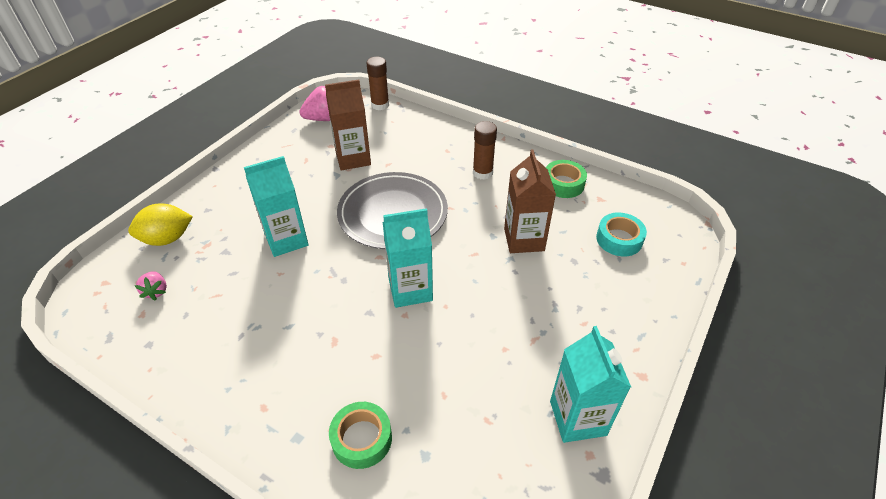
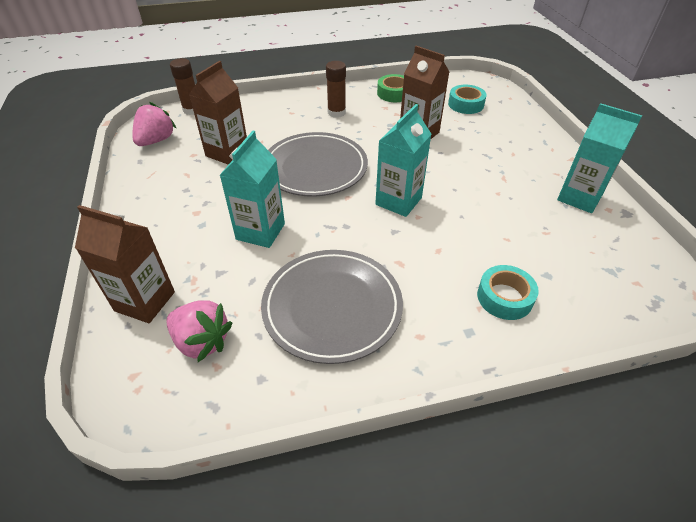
camera: 45 degrees left, 0 degrees up
(156, 291) = (202, 341): pink strawberry -> pink strawberry, size x1.73
(167, 239) = (145, 301): yellow lemon -> brown carton
(246, 334) = (332, 307): none -> grey plate
(362, 439) = (504, 297): green tape -> turquoise tape

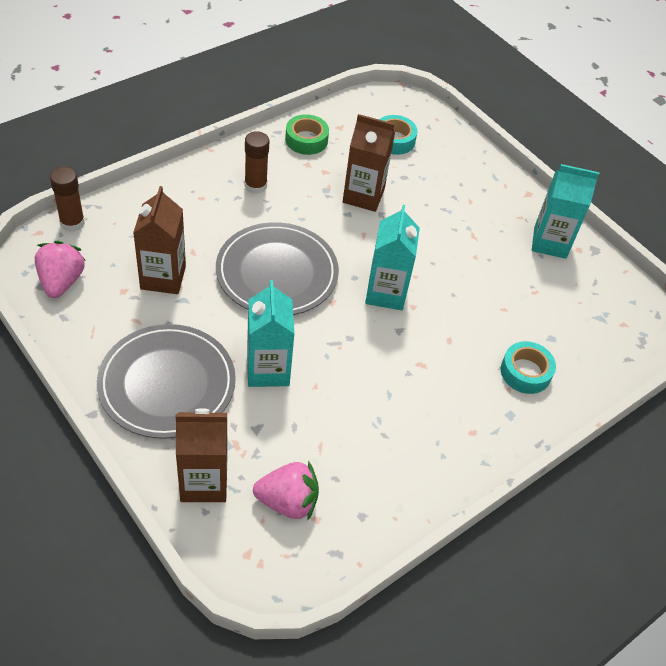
camera: 30 degrees left, 5 degrees up
(332, 307) = (385, 429): grey plate -> grey plate (167, 384)

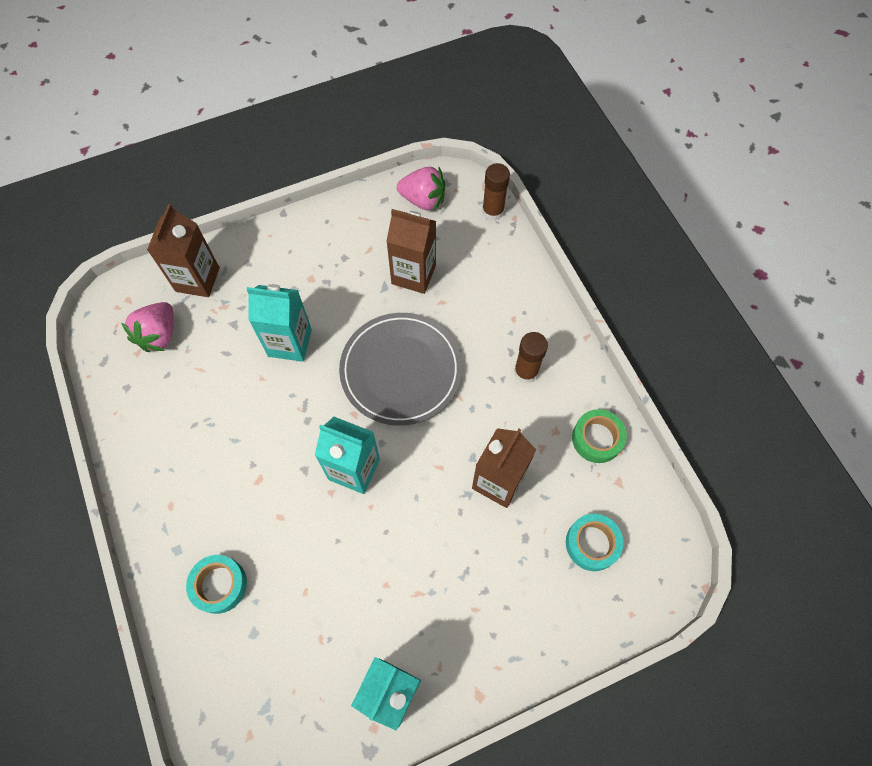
camera: 110 degrees right, 15 degrees up
(167, 384) = (296, 265): grey plate -> none

